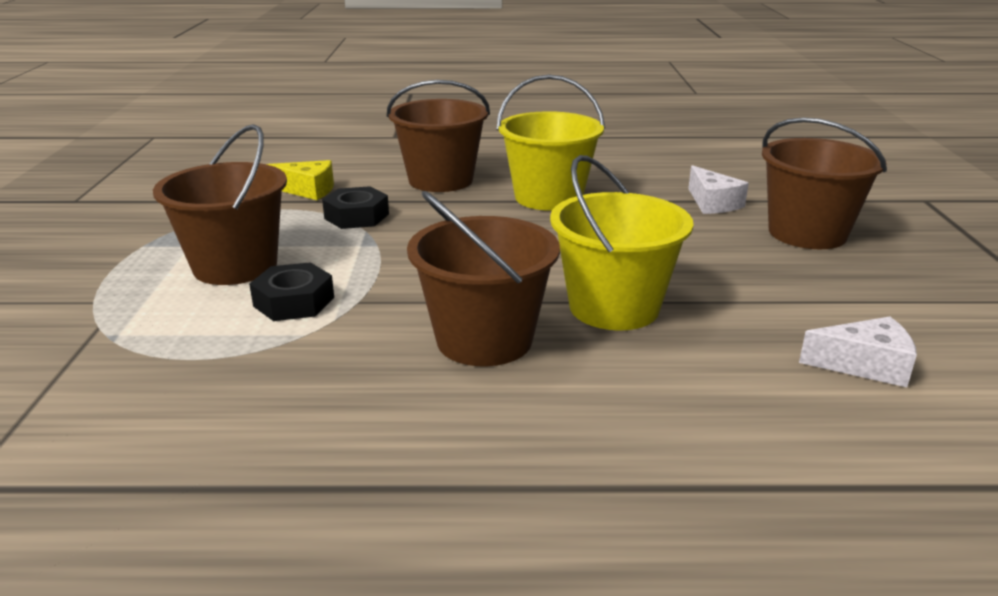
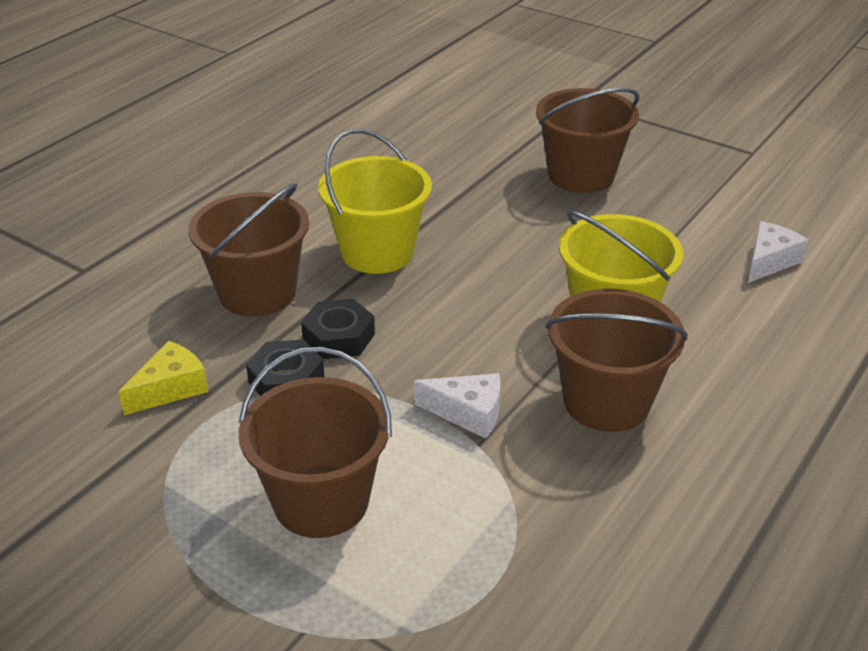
camera: 55 degrees left, 10 degrees up
(294, 302) = (442, 484): black nut -> black nut (339, 337)
(712, 203) = (485, 183): white cheese -> white cheese (468, 413)

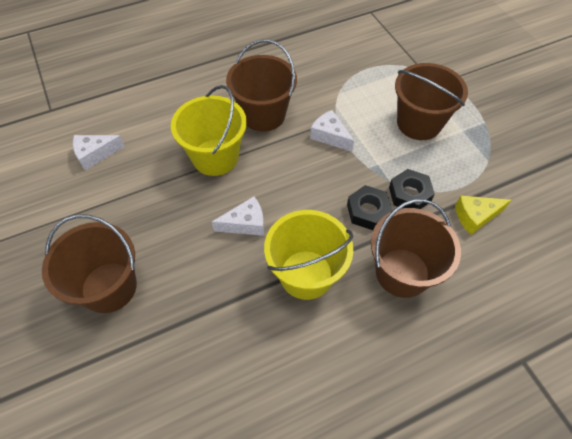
camera: 150 degrees left, 20 degrees up
(493, 268) = (245, 223): none -> white cheese

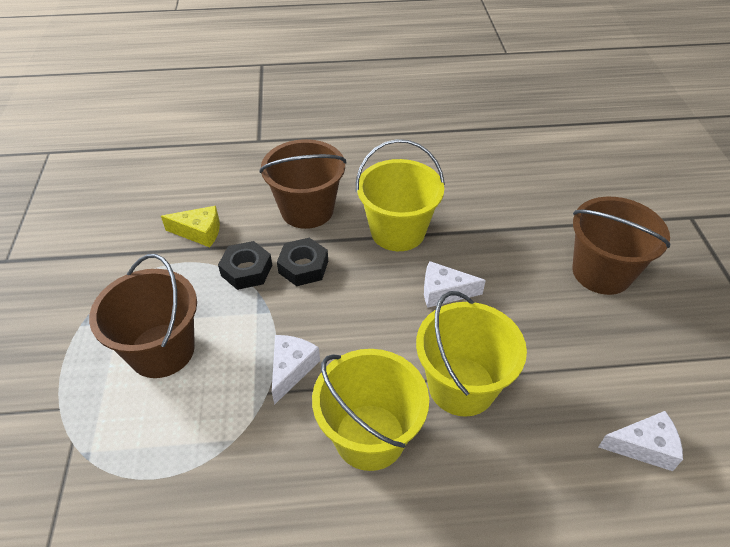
camera: 160 degrees left, 10 degrees down
(263, 115) = (370, 436): brown bucket -> yellow bucket
(330, 136) = (291, 369): white cheese -> white cheese turned 135 degrees counterclockwise

